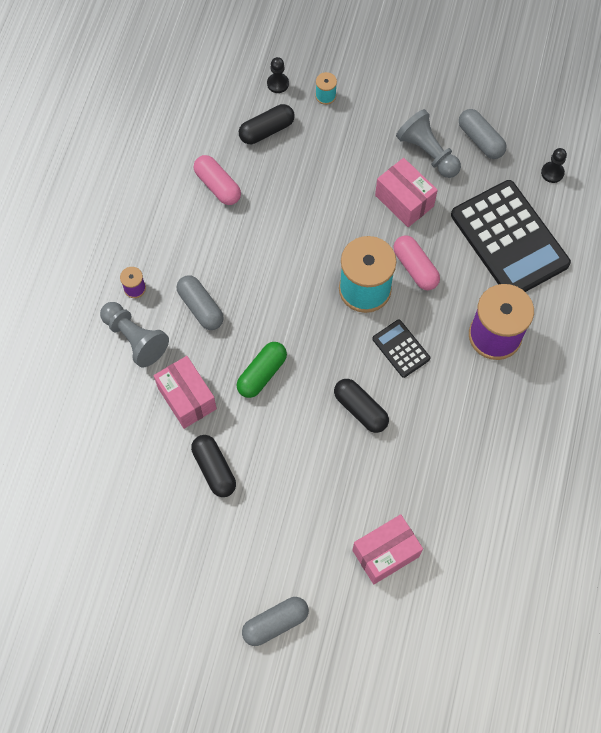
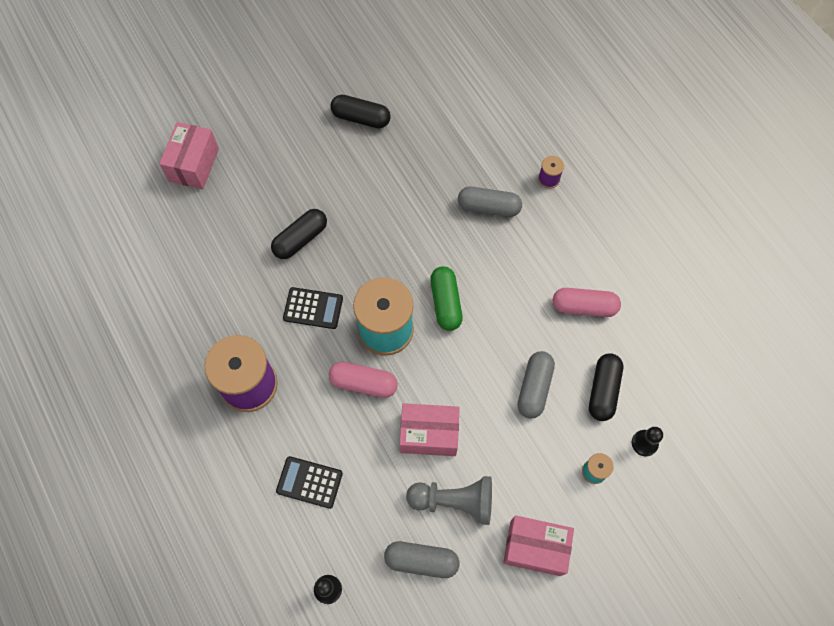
camera: 135 degrees right, 0 degrees up
(135, 338) = (507, 148): grey pawn -> none
(187, 398) = (428, 143): pink box -> pink box (535, 548)
(262, 374) = (395, 202): green capsule -> green capsule (445, 303)
(275, 623) = (229, 70): grey capsule -> grey capsule (534, 388)
(360, 409) = (300, 239): black capsule -> black capsule turned 45 degrees counterclockwise
(509, 239) = (309, 482): black calculator -> black calculator, size x0.46

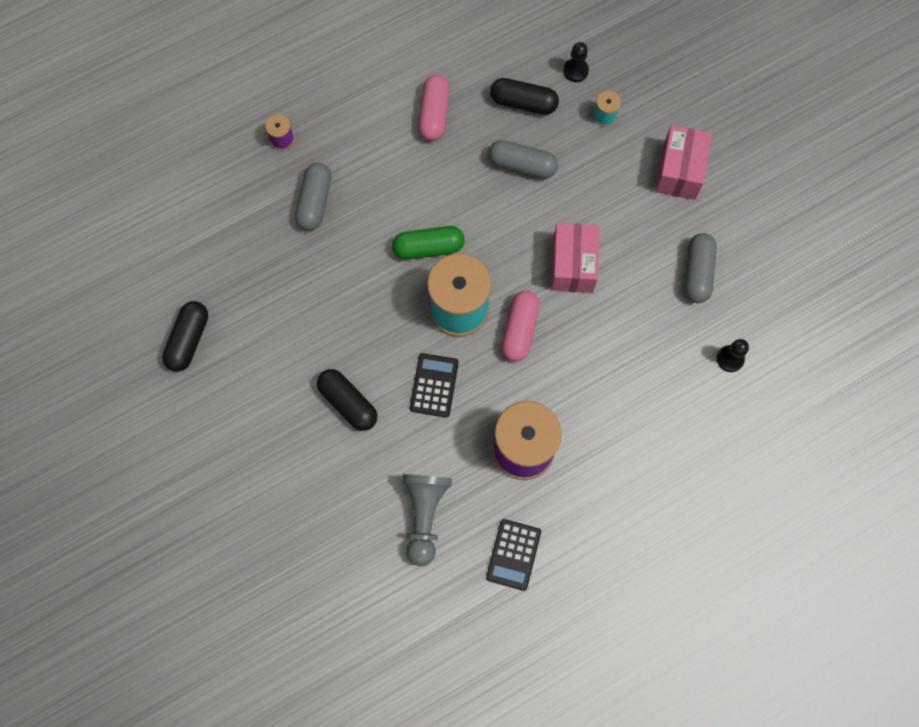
camera: 90 degrees left, 5 degrees up
(194, 165) = (242, 536): pink box -> none
(309, 482) = (626, 381): black calculator -> black calculator (513, 554)
(454, 501) = (639, 242): grey pawn -> grey pawn (424, 515)

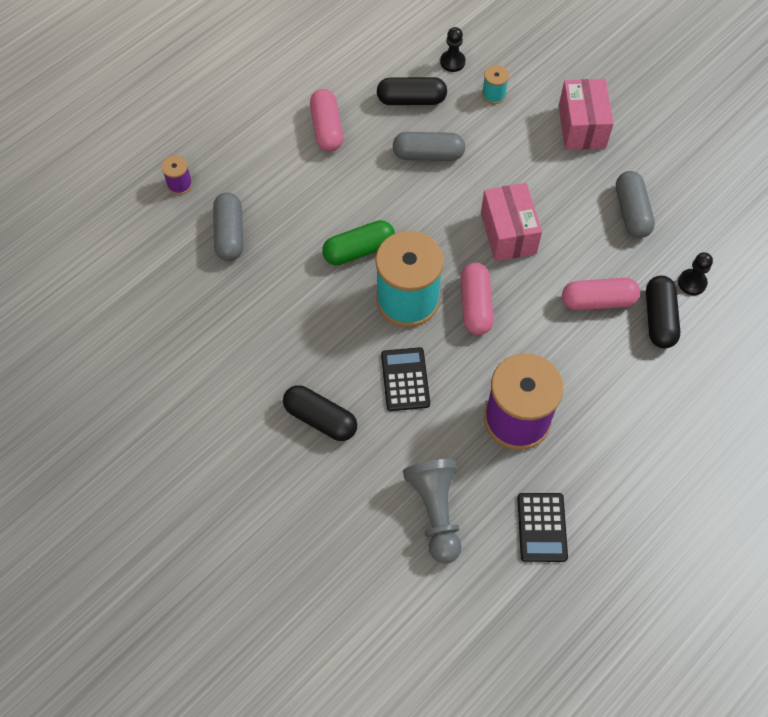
camera: 15 degrees left, 10 degrees down
(188, 340) = (132, 398): black capsule -> black capsule (659, 318)
(635, 354) = (598, 301): none -> pink capsule

